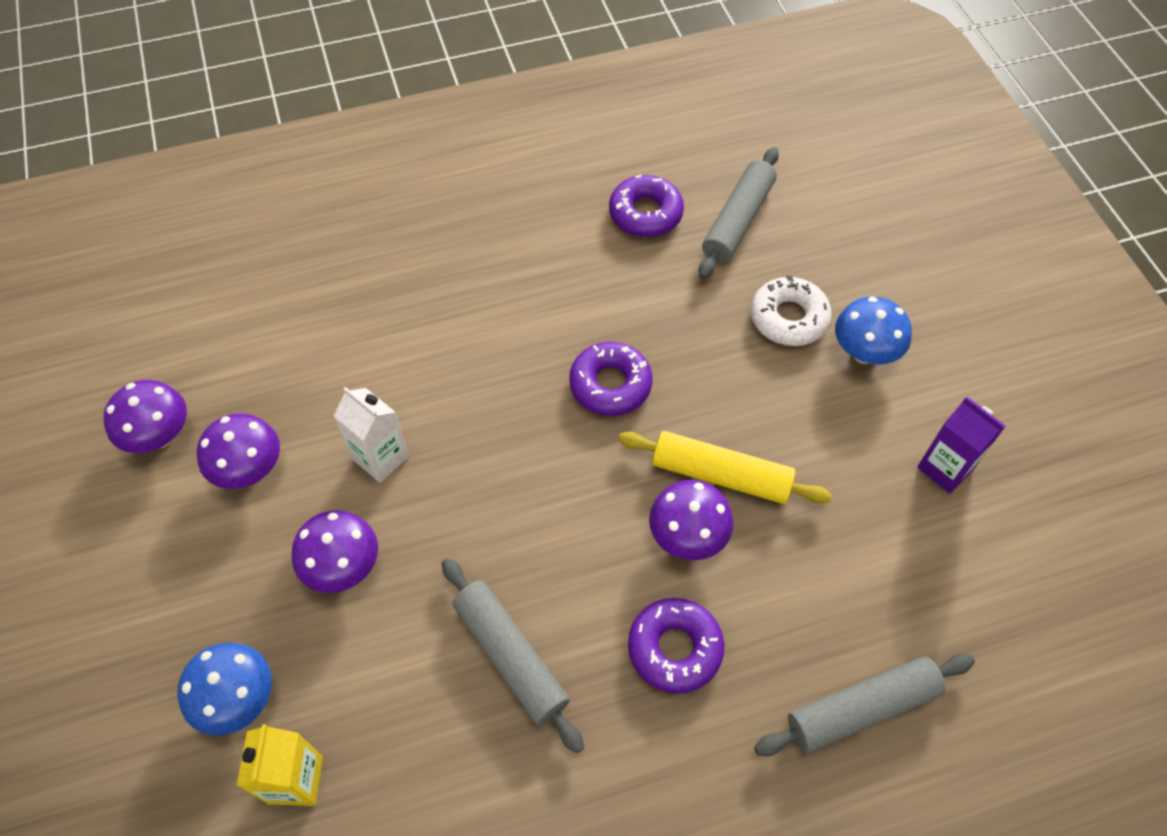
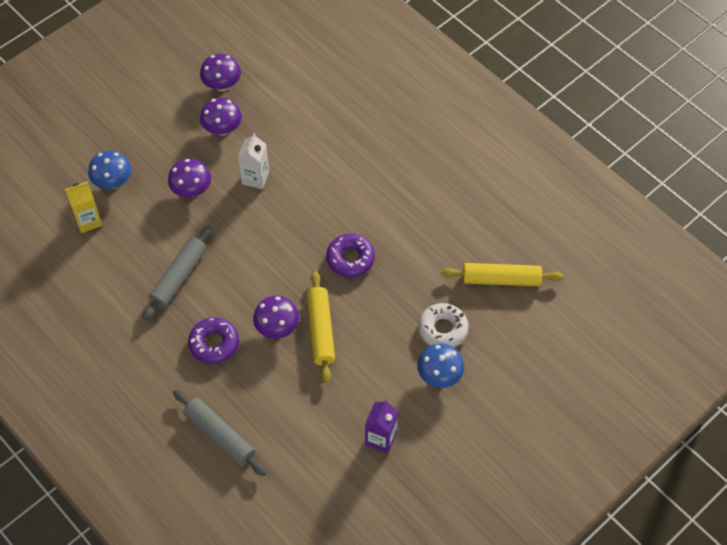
camera: 65 degrees right, 0 degrees up
(645, 213) = (479, 230): purple donut -> none
(738, 221) = (501, 279): grey rolling pin -> yellow rolling pin

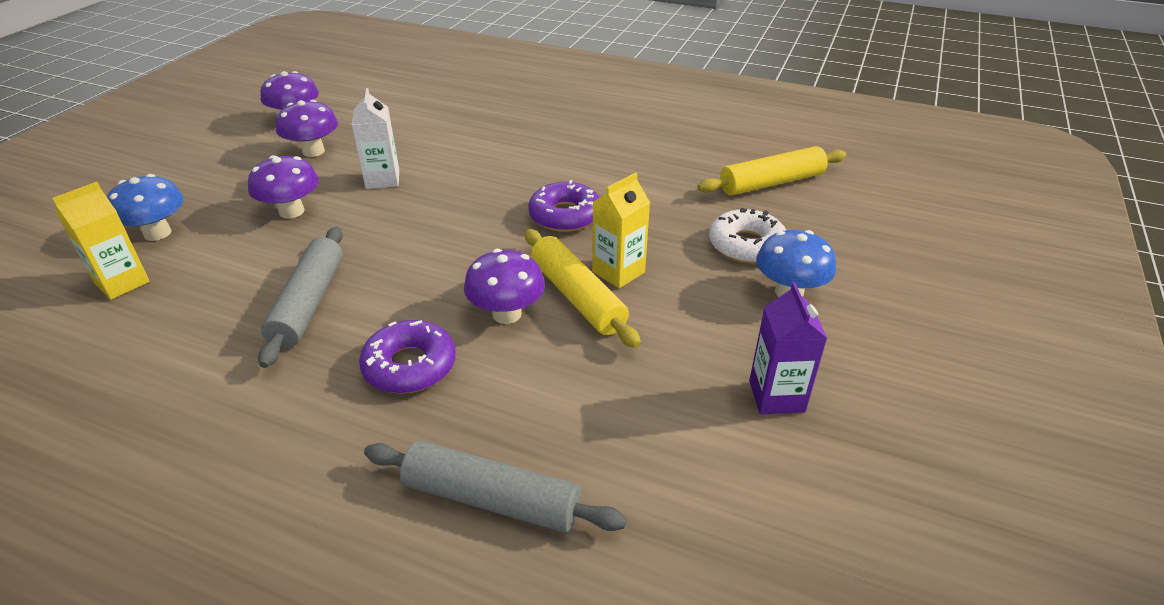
camera: 25 degrees left, 20 degrees down
(354, 320) = (618, 272): none -> yellow carton

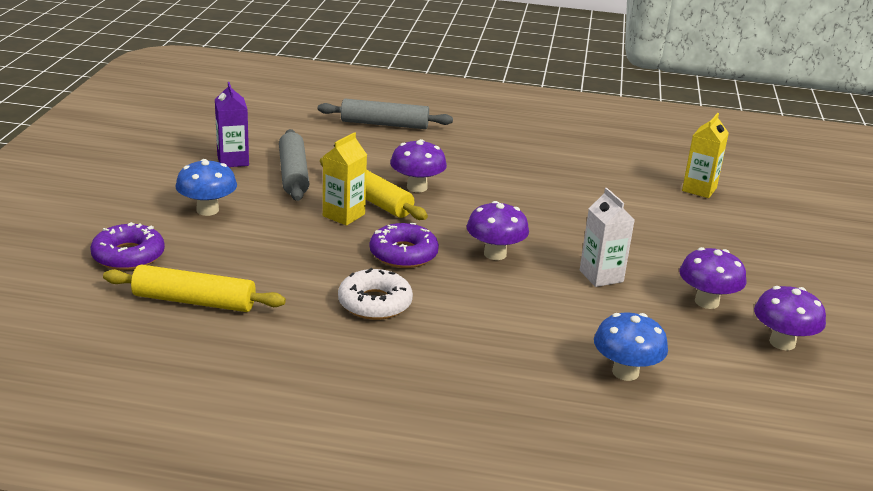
camera: 165 degrees right, 10 degrees down
(157, 233) = (729, 219): blue mushroom -> blue mushroom (625, 372)
(291, 211) = (648, 242): purple mushroom -> purple mushroom (495, 254)
(309, 303) = (557, 185): grey rolling pin -> grey rolling pin (293, 174)
(410, 366) = (462, 162): purple donut -> purple donut (128, 256)
(746, 245) = (234, 240): white donut -> white donut (375, 303)
(771, 183) = (194, 301): yellow rolling pin -> yellow rolling pin turned 45 degrees clockwise

